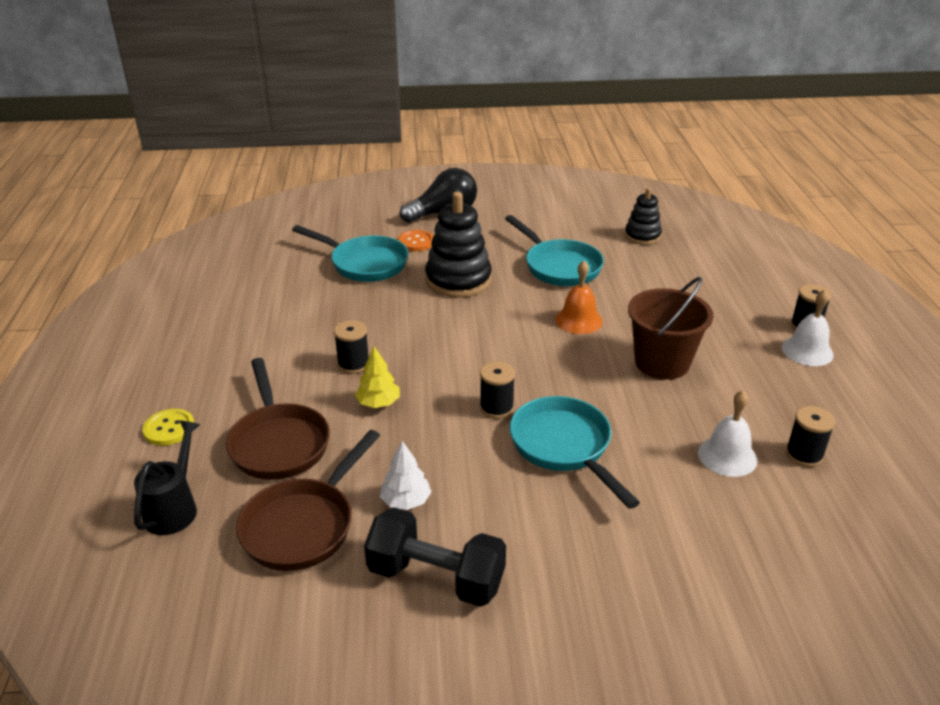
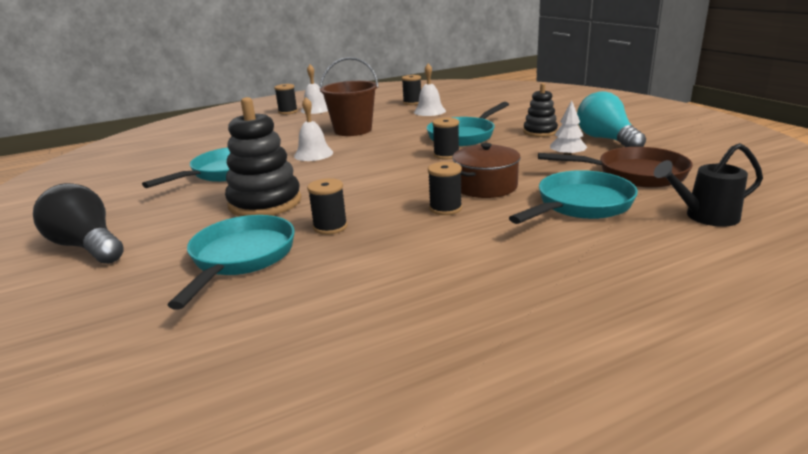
camera: 110 degrees left, 10 degrees down
(169, 428) = (642, 257): yellow button -> none
(278, 443) = (580, 205): brown pan -> turquoise pan
(377, 303) = (330, 227): none -> black spool
(378, 403) = (485, 186): yellow tree -> brown pot
(416, 242) = (175, 243): orange button -> none
(436, 577) = (606, 139): black dumbbell -> turquoise light bulb
(578, 320) = (313, 154): orange bell -> white bell
(642, 236) = (160, 157): black stacking toy -> black stacking toy (540, 132)

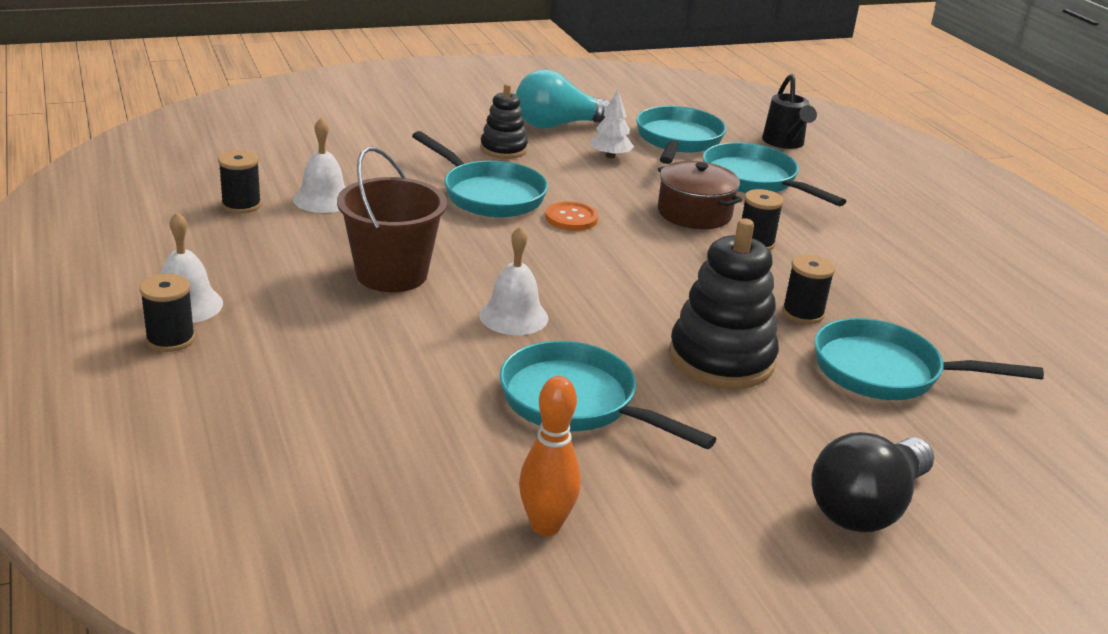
camera: 90 degrees left, 5 degrees up
(128, 175) = (545, 525): none -> orange bowling pin
(446, 155) = (571, 218): black spool -> orange button
(634, 174) = (677, 141): brown pan -> turquoise pan

